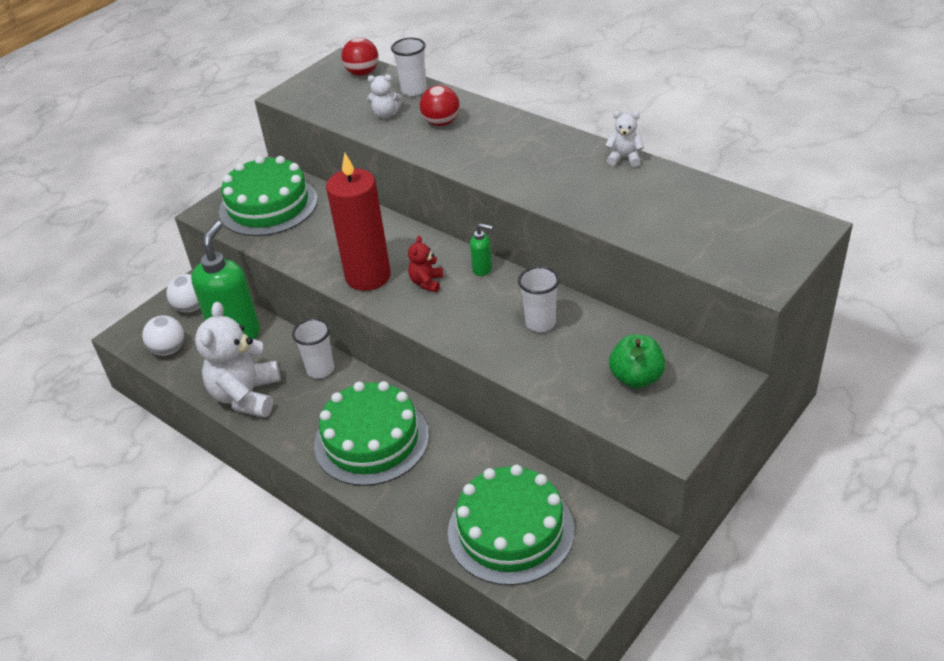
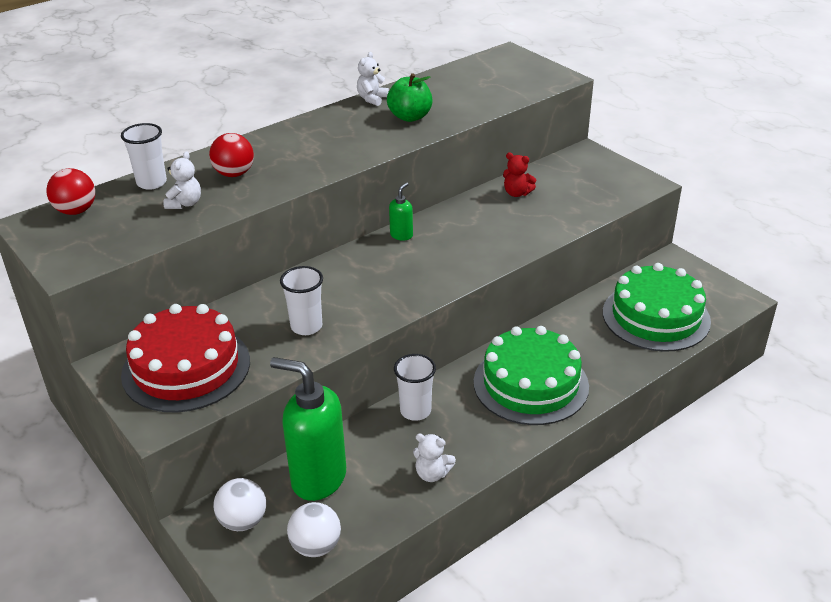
camera: 80 degrees left, 5 degrees down
(246, 396) = (432, 474): white teddy bear -> white teddy bear, size x0.47
(268, 205) = (186, 367): green cake -> red cake
(368, 276) = (372, 303): red candle -> none
(426, 282) = (403, 268): red teddy bear -> red teddy bear (517, 193)
(540, 323) = (491, 216): white cup -> white cup (306, 326)
(636, 378) = (574, 185): green apple -> green apple (410, 117)

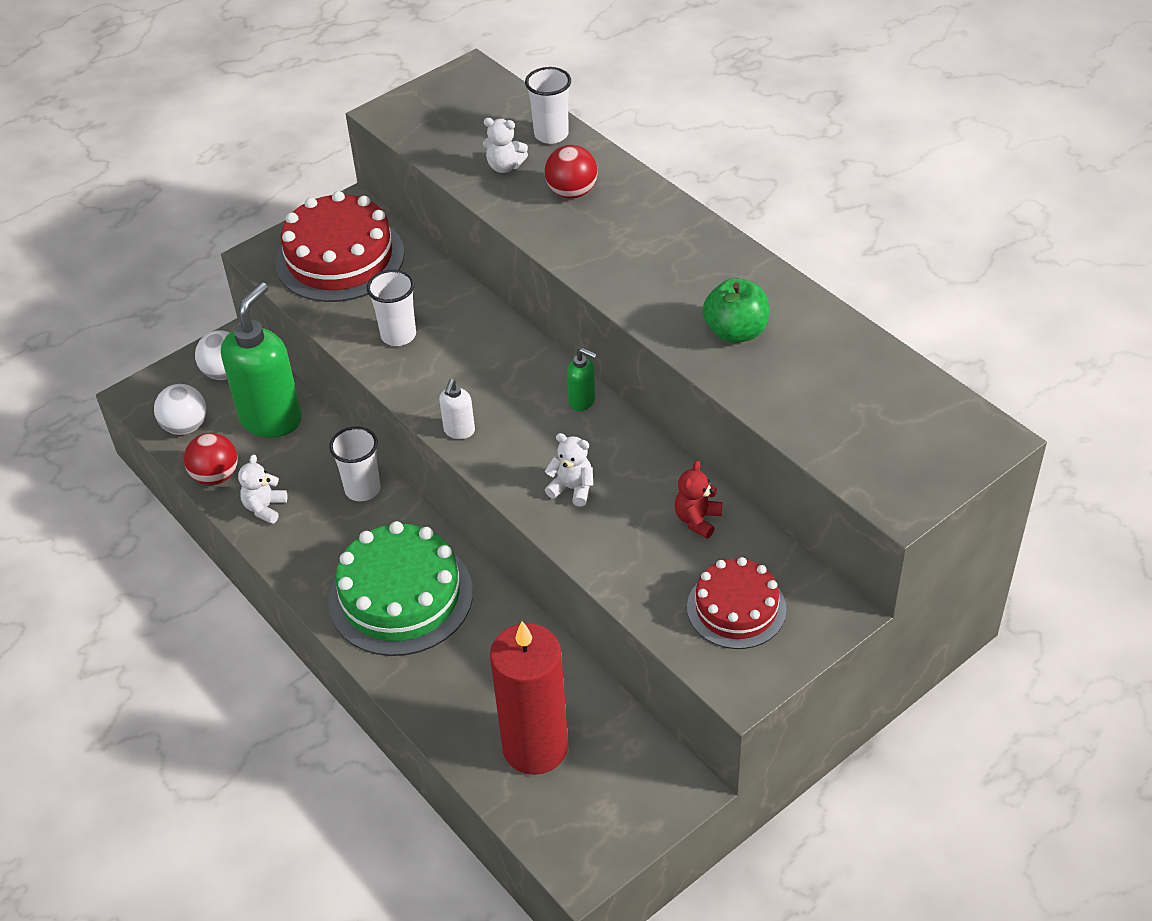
camera: 90 degrees right, 10 degrees up
(76, 211) = (493, 95): red ball -> red ball (216, 476)
(372, 99) = (788, 290): white teddy bear -> white teddy bear (572, 489)
(426, 291) = (459, 431): none -> white soap dispenser
(588, 183) = (736, 608): none -> red cake
(656, 316) = (535, 747): green cake -> red candle

